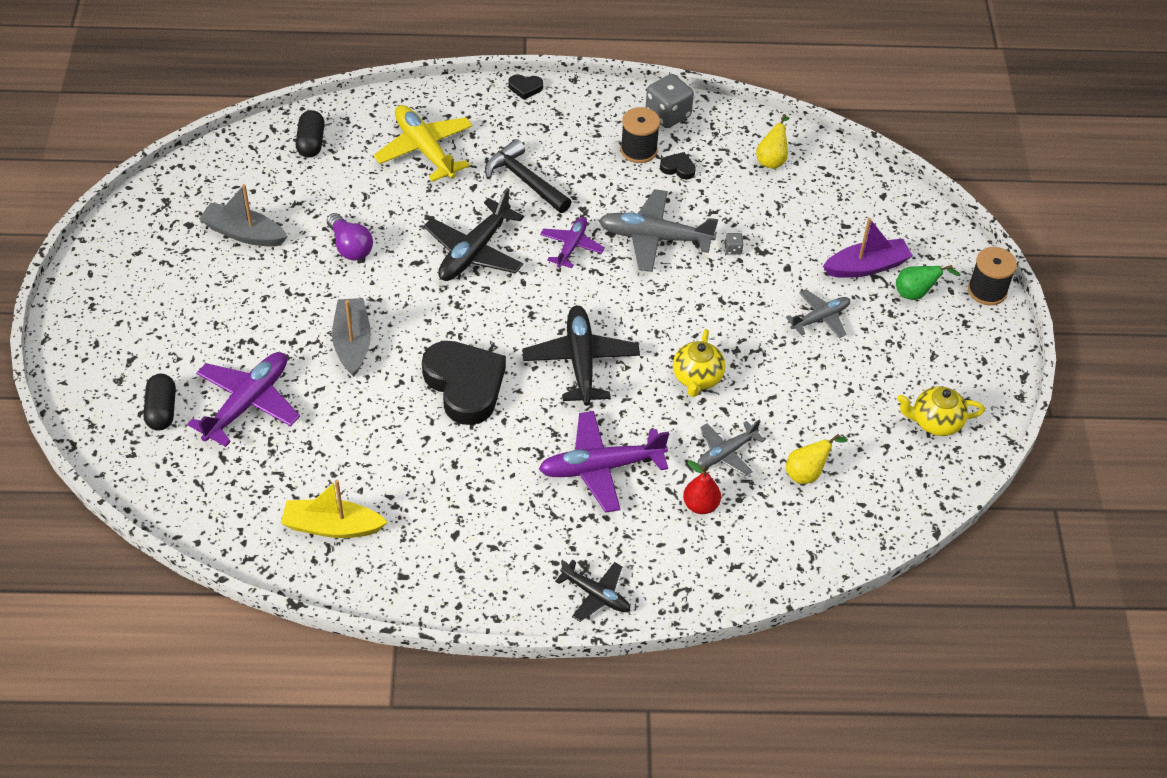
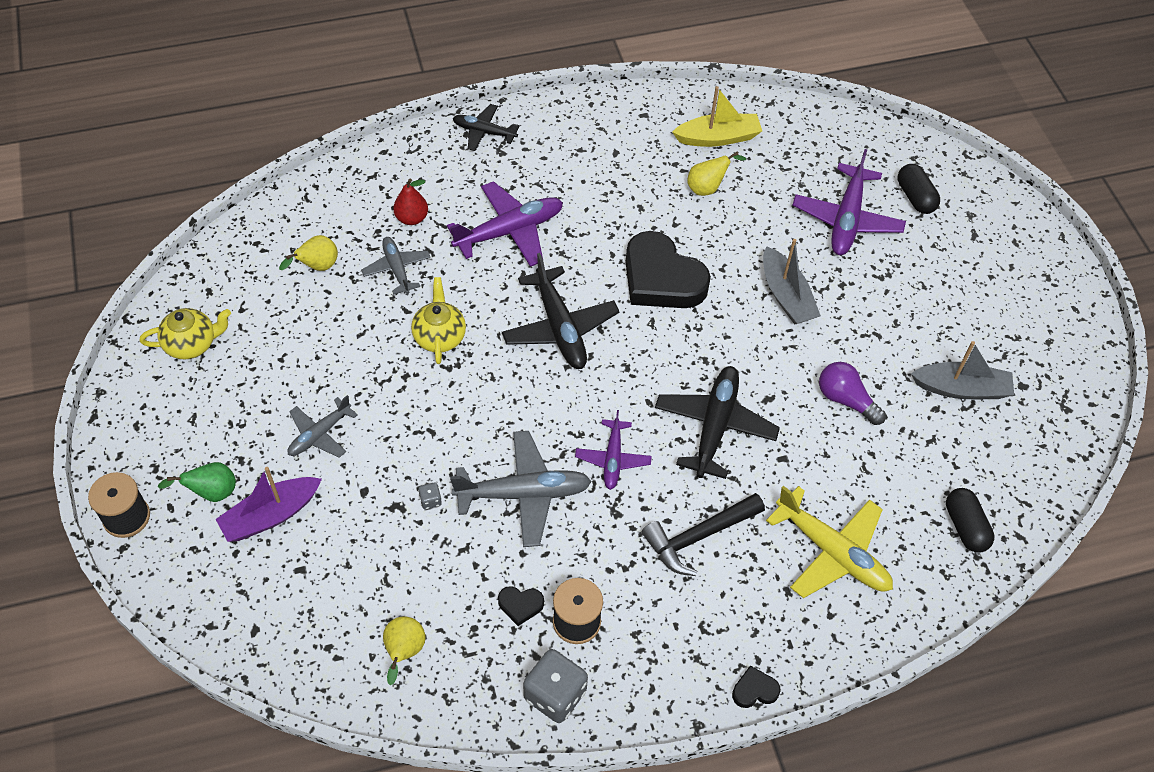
camera: 165 degrees right, 5 degrees up
(373, 469) = (707, 188): none -> yellow pear
(524, 180) = (698, 537): black hammer -> black hammer turned 120 degrees clockwise
(726, 453) = (397, 269): grey plane -> grey plane turned 60 degrees counterclockwise

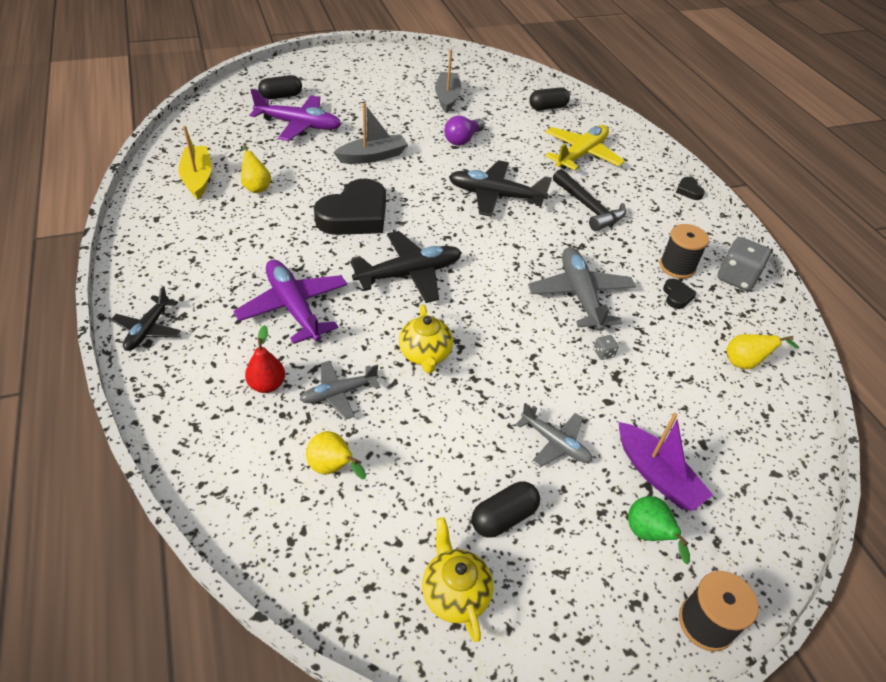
camera: 95 degrees left, 10 degrees down
(249, 383) = (504, 517): none -> black capsule
(439, 336) = (425, 354): yellow teapot -> yellow teapot turned 90 degrees counterclockwise
(613, 459) = (535, 246): purple plane -> none

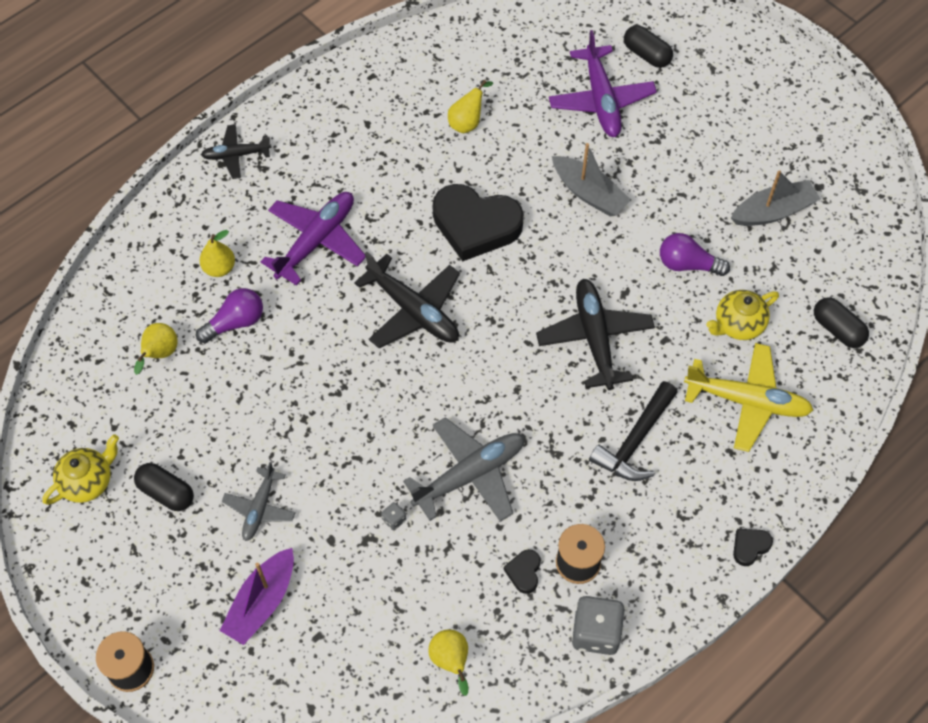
camera: 70 degrees right, 15 degrees up
(198, 178) = (449, 70): yellow boat -> none
(267, 385) = (219, 268): red pear -> yellow pear
(338, 393) = (235, 322): grey plane -> purple light bulb
(425, 354) = (312, 368): yellow teapot -> yellow teapot (738, 324)
(648, 535) = (195, 608): green pear -> none
(676, 296) = (524, 572): black heart -> black heart turned 120 degrees clockwise

